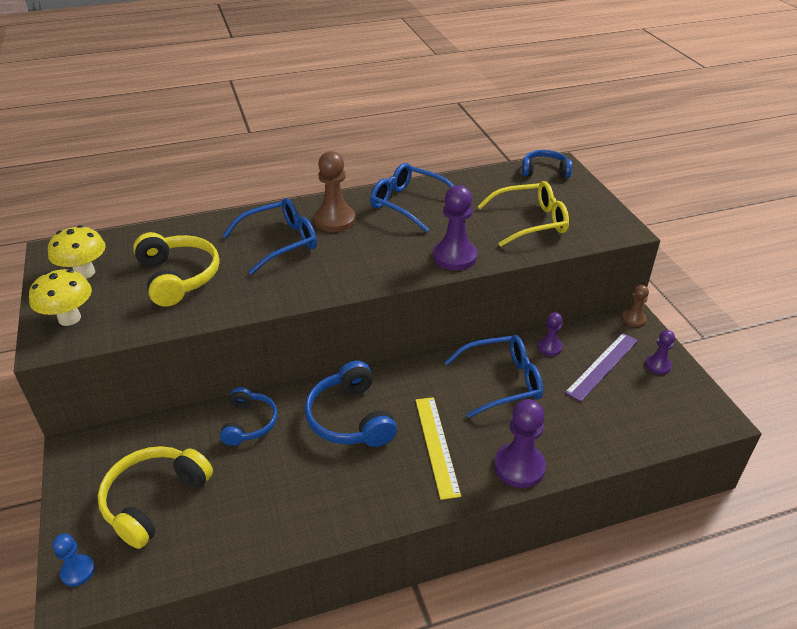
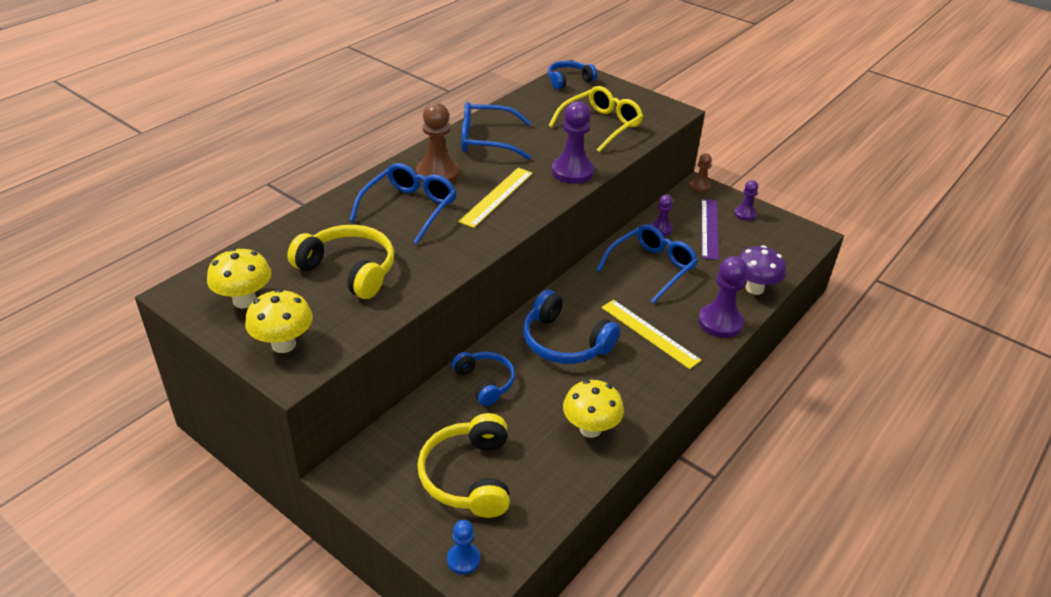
camera: 35 degrees left, 0 degrees up
(291, 511) = (590, 429): none -> yellow mushroom
(361, 257) = (497, 197): none -> yellow ruler
(592, 448) = (754, 288): none -> purple mushroom

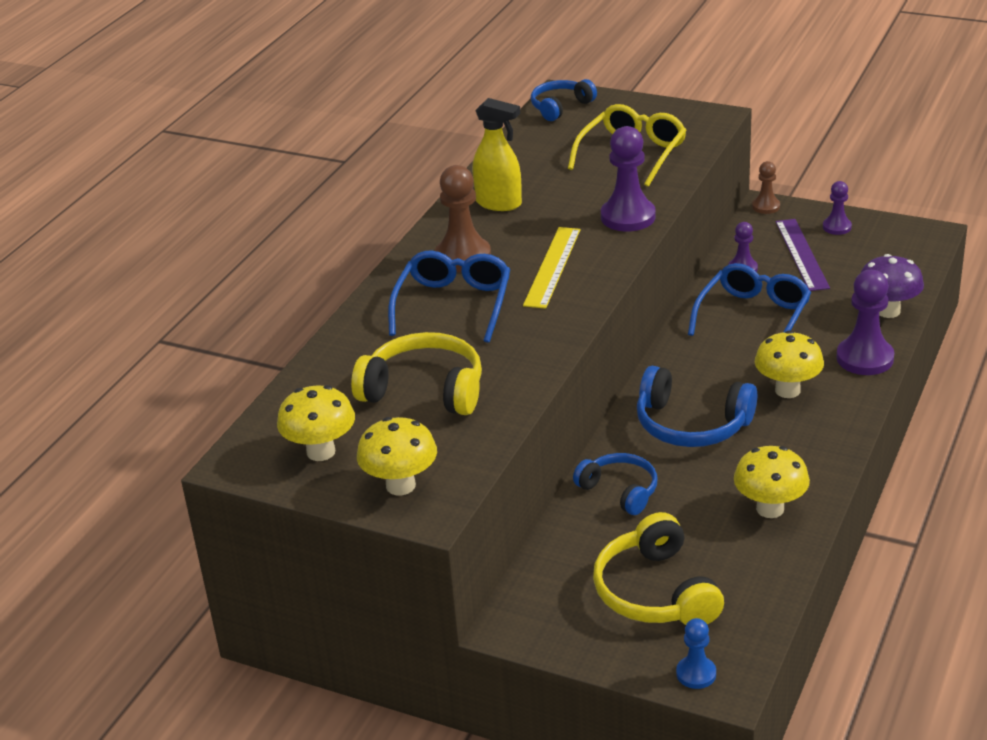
camera: 10 degrees left, 5 degrees down
(486, 140) = (499, 203): blue glasses -> yellow spray bottle
(649, 333) = (787, 390): yellow ruler -> yellow mushroom

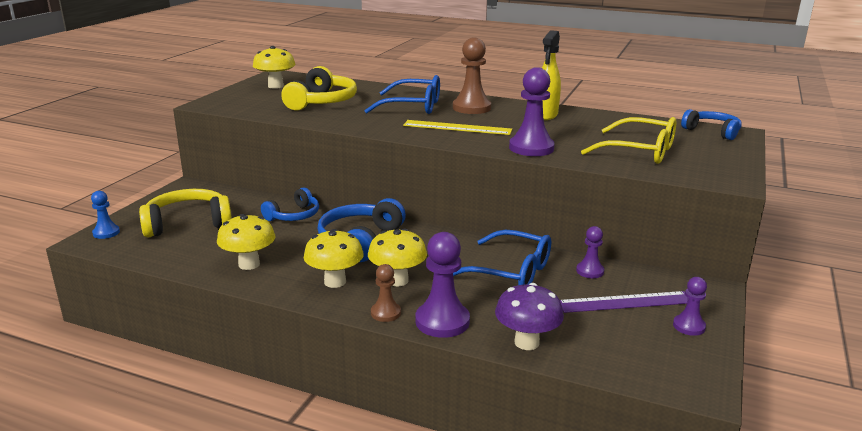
camera: 85 degrees right, 10 degrees down
(400, 485) = (234, 99): yellow mushroom -> yellow mushroom (335, 282)
(766, 206) = (713, 289): brown pawn -> brown pawn (385, 313)

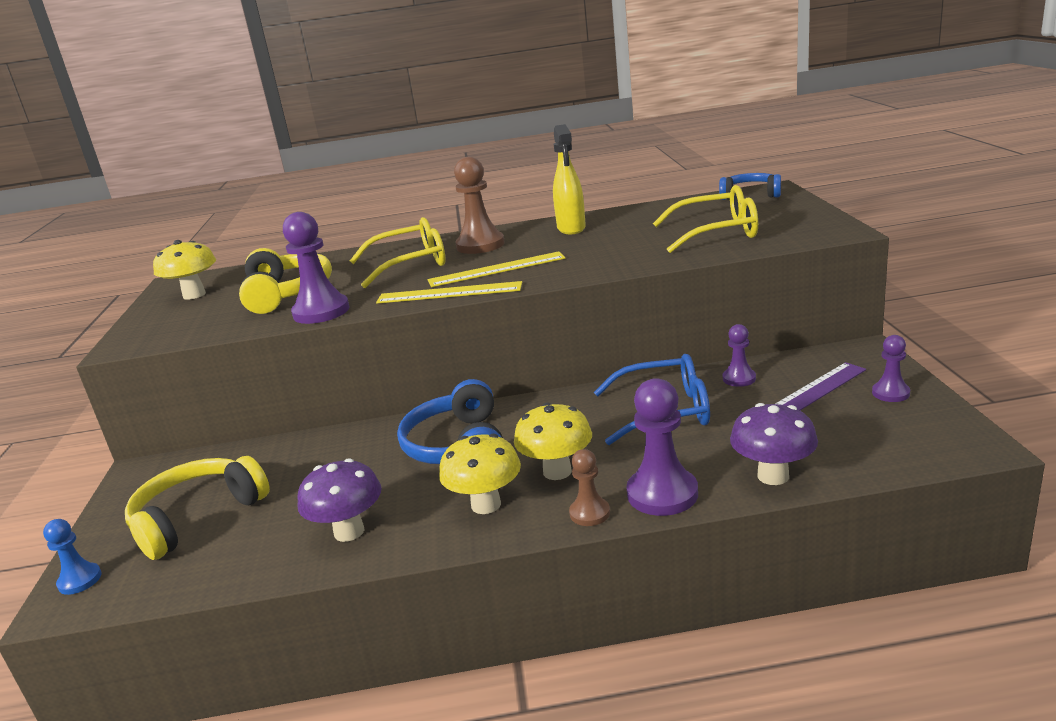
camera: 25 degrees left, 0 degrees up
(249, 264) = (349, 531): yellow mushroom -> purple mushroom
(294, 215) = (337, 450): blue headphones -> none
(408, 133) = (449, 293): none -> yellow ruler
(413, 106) = (410, 264): blue glasses -> yellow glasses
(531, 148) = (608, 264): purple pawn -> purple pawn (321, 312)

